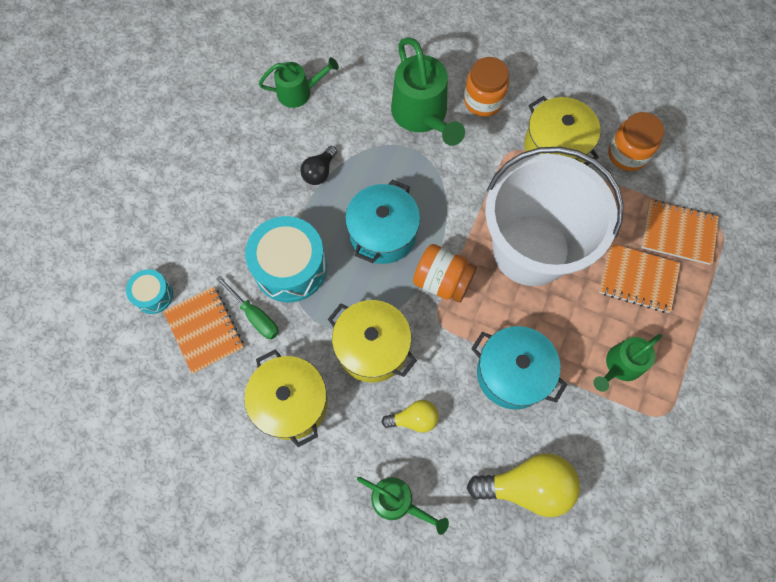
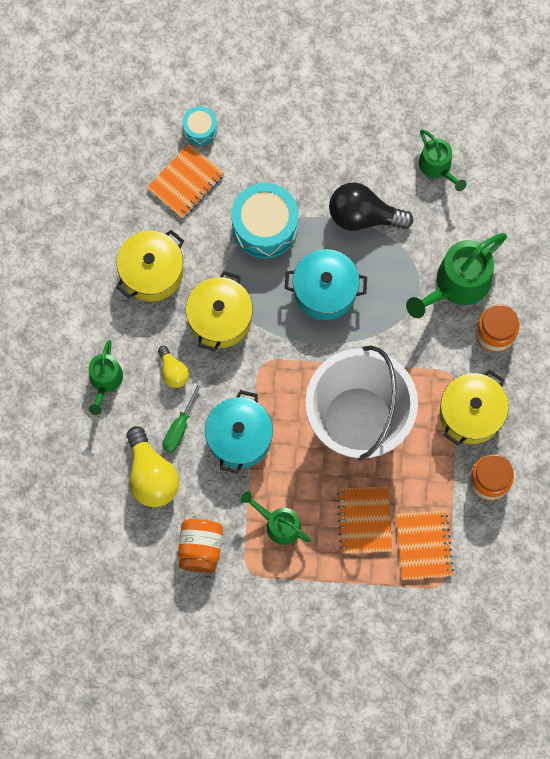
camera: 70 degrees right, 5 degrees up
(255, 316) = (212, 216): green screwdriver -> green screwdriver (179, 427)
(319, 172) = (363, 216): black light bulb -> black light bulb, size x1.81
(442, 281) = (300, 355): orange jar -> orange jar (200, 548)

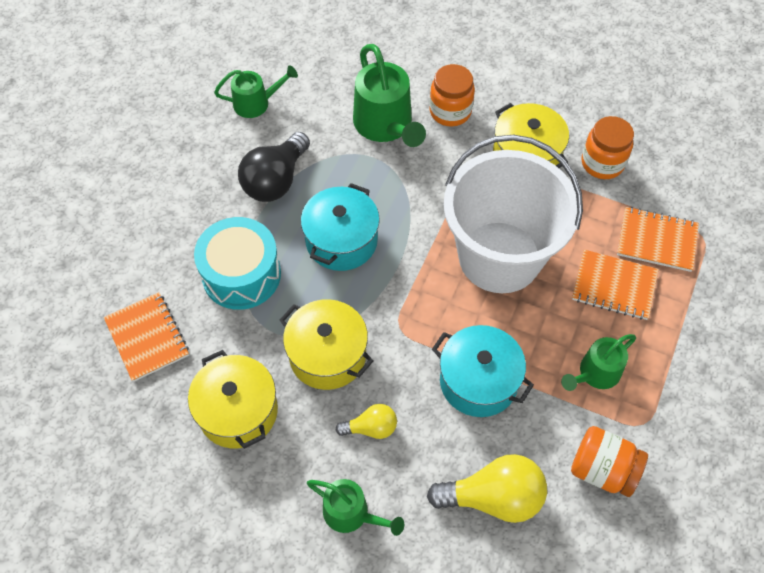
camera: 70 degrees left, 15 degrees down
(179, 427) = (443, 443): green screwdriver -> none
(200, 129) = (94, 302): turquoise drum -> none

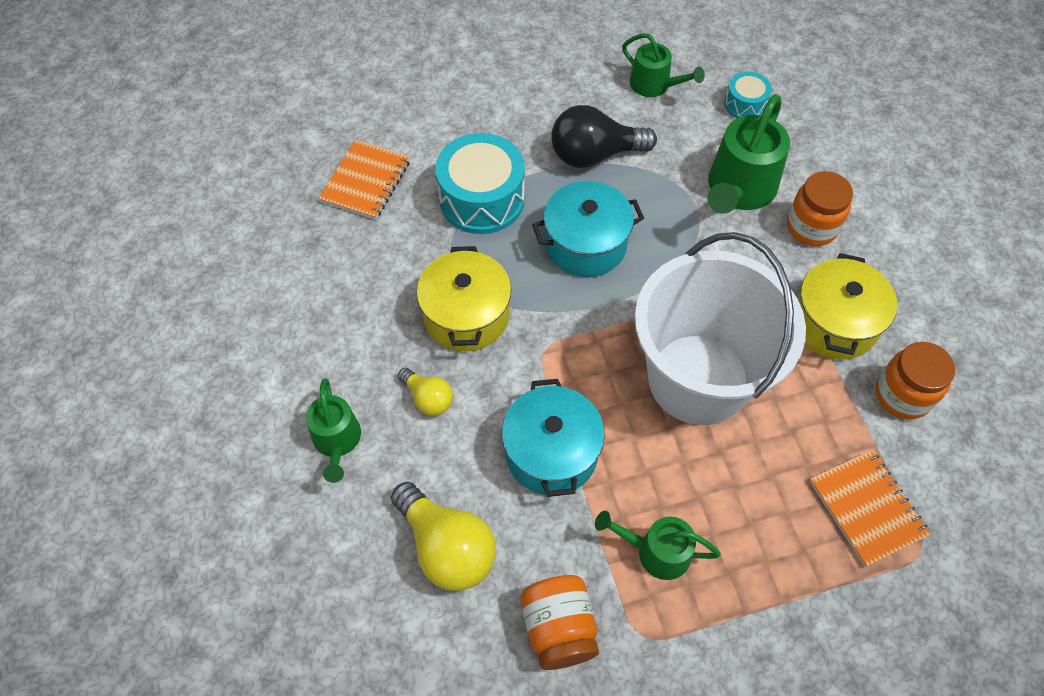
camera: 50 degrees right, 0 degrees up
(238, 411) = (357, 290): yellow pot -> none
(325, 69) = (745, 104): none -> turquoise drum
(614, 286) = (770, 503): orange notebook -> none

